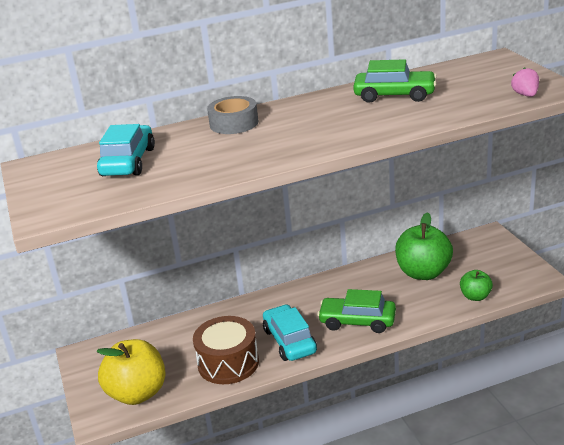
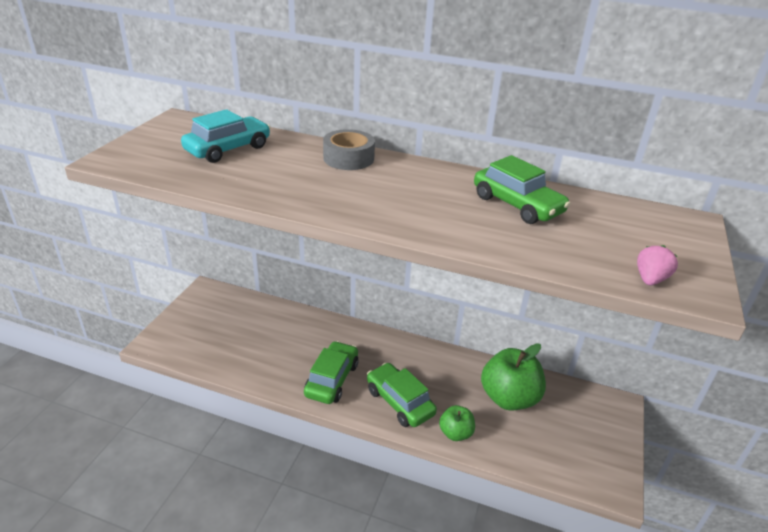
camera: 35 degrees right, 5 degrees up
(137, 393) = (194, 343): yellow apple -> none
(228, 363) = (271, 365): brown drum -> none
(289, 341) = (332, 379): turquoise car -> green car
(475, 296) = (526, 456): green apple -> green apple (455, 433)

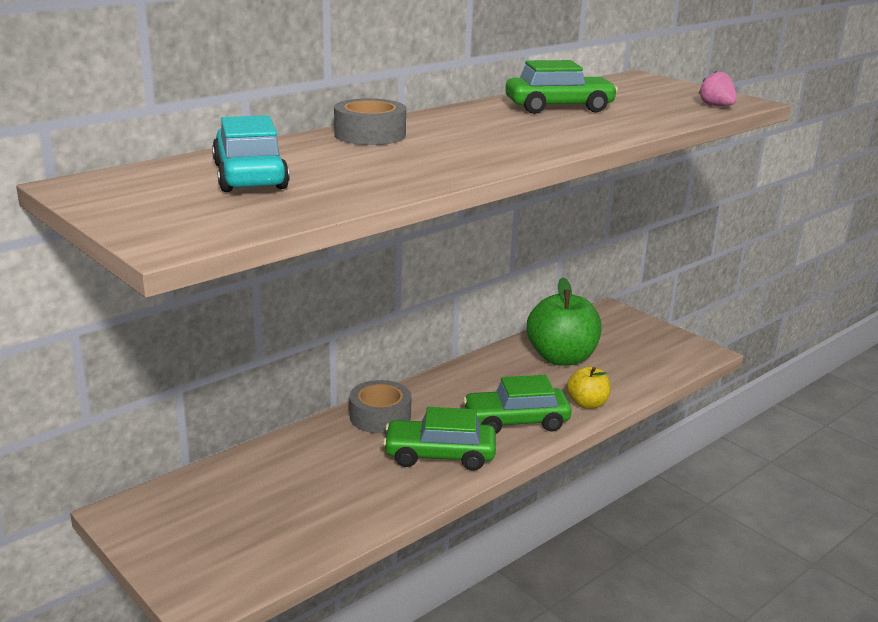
camera: 60 degrees left, 10 degrees down
(332, 379) = (439, 455): green car -> green car turned 45 degrees counterclockwise
(355, 338) = (380, 416): none -> grey tape
(455, 433) = (587, 404): green apple -> yellow apple

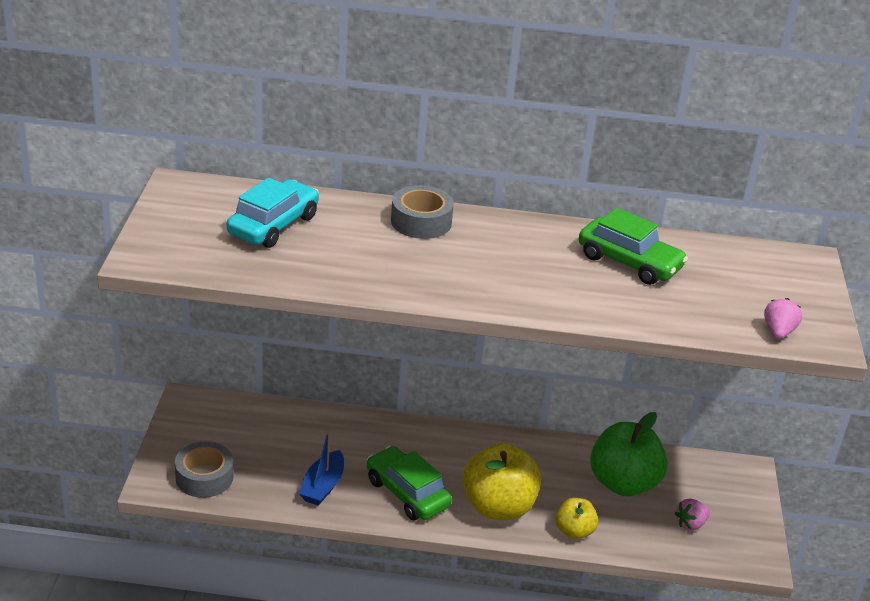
camera: 45 degrees right, 10 degrees up
(366, 495) = (323, 486): none -> blue boat
(380, 416) = (415, 438): grey tape -> grey tape (204, 477)
(516, 421) = (498, 507): green car -> yellow apple
(637, 356) = (690, 524): none -> pink strawberry

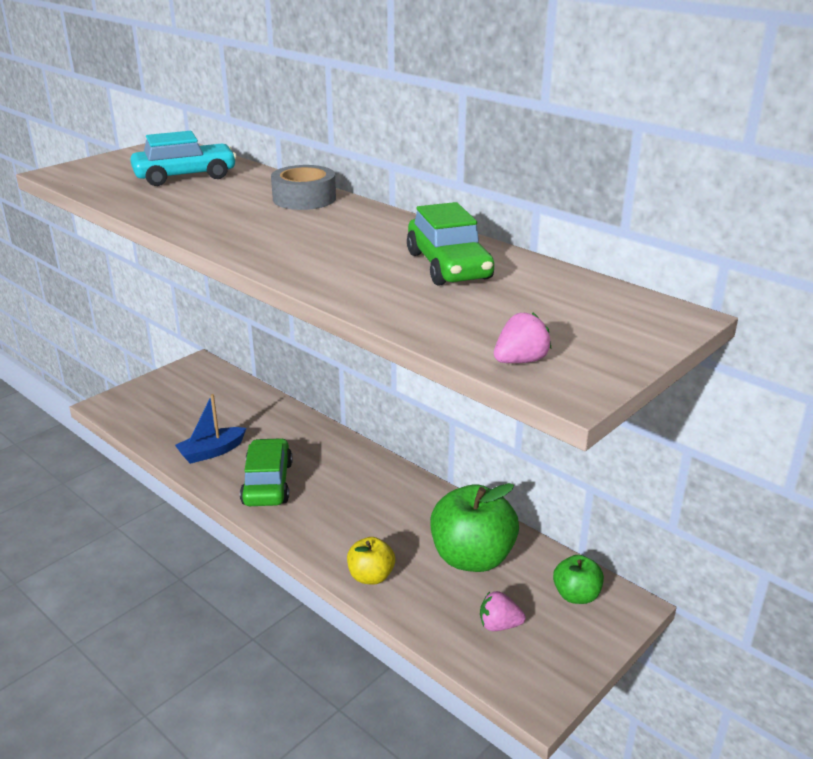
camera: 40 degrees right, 5 degrees down
(204, 477) = (141, 413): grey tape -> none
(498, 507) = (328, 526): yellow apple -> none
(713, 479) = (576, 595): none -> green apple

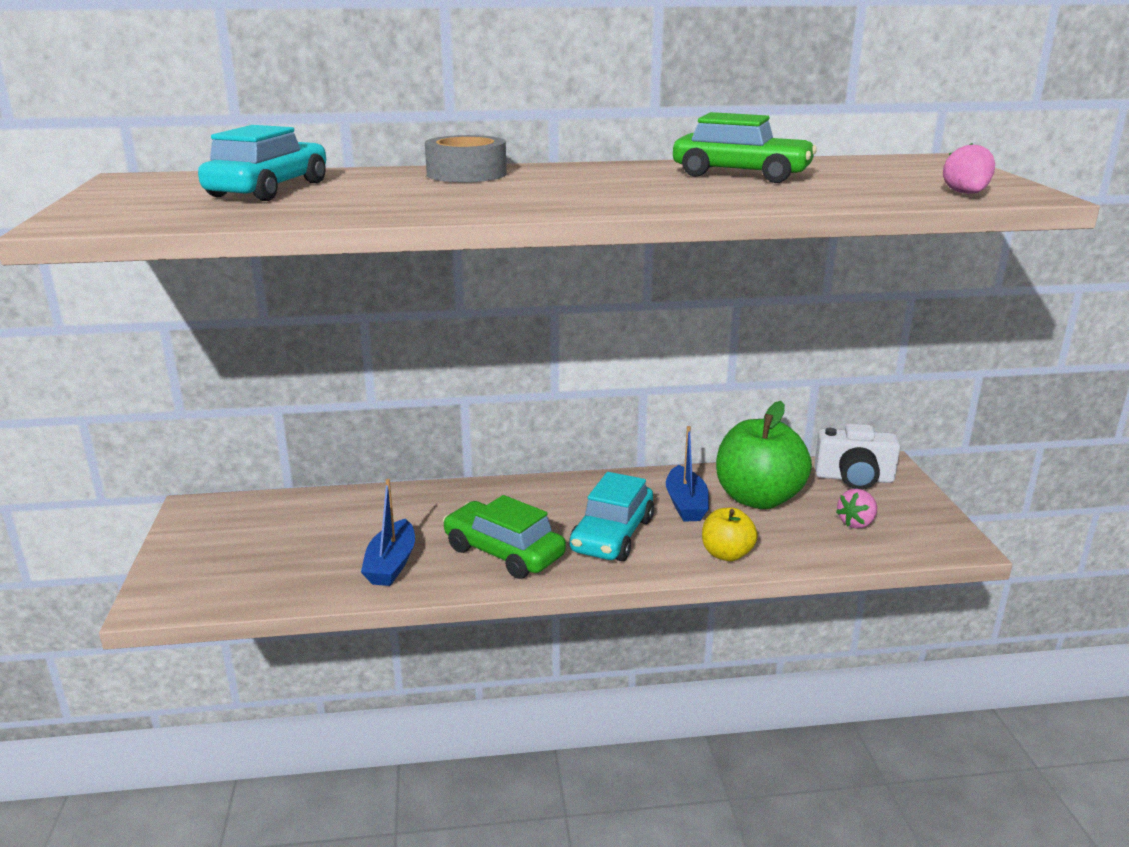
camera: 50 degrees left, 5 degrees down
(337, 515) = (612, 535): none -> turquoise car
(419, 527) = (686, 504): none -> blue boat
(576, 595) = (854, 478): green apple -> white camera

